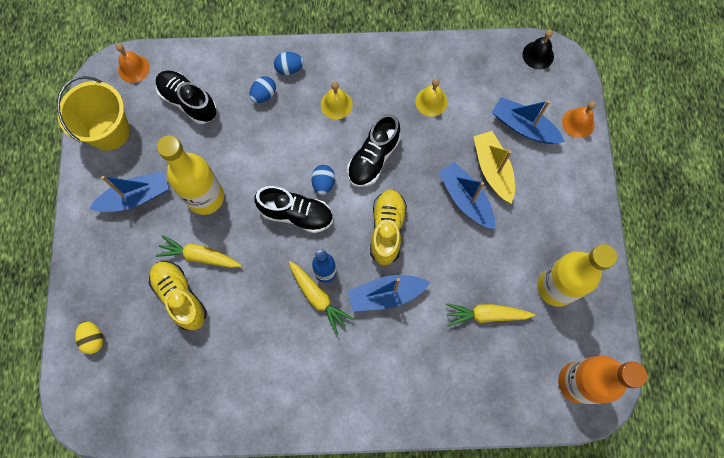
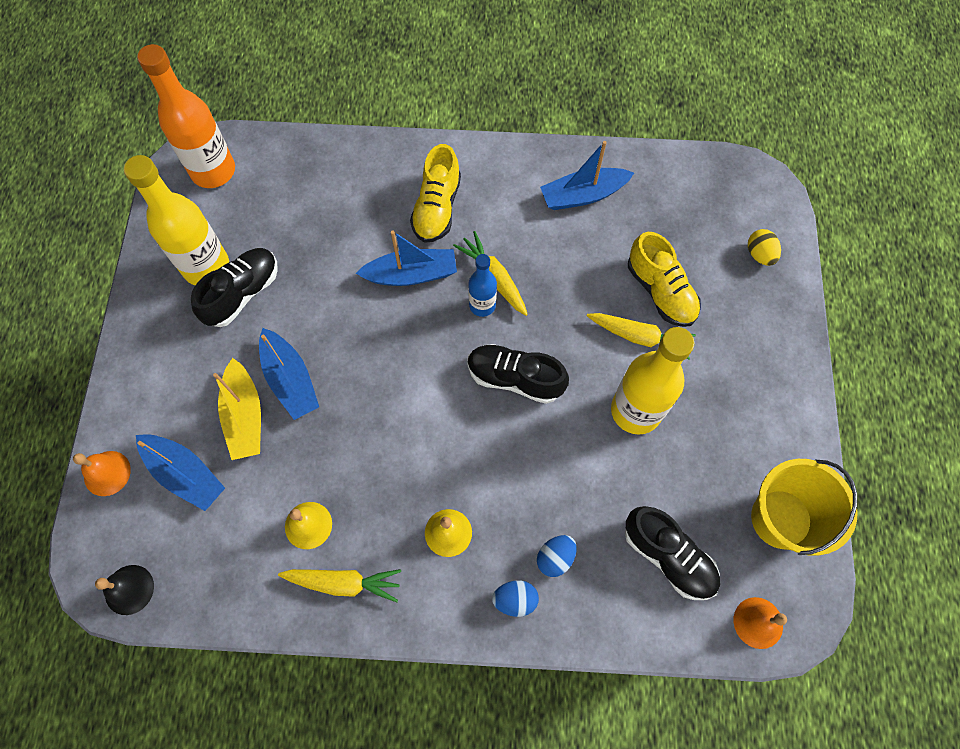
camera: 175 degrees left, 5 degrees down
(135, 197) = (730, 419): blue boat -> blue boat (583, 195)
(323, 183) = (476, 416): blue egg -> none
(373, 158) = (404, 445): black shoe -> black shoe (242, 293)
(387, 229) = (399, 349): yellow shoe -> yellow shoe (437, 208)
(486, 315) = (296, 244): yellow carrot -> yellow carrot (343, 583)

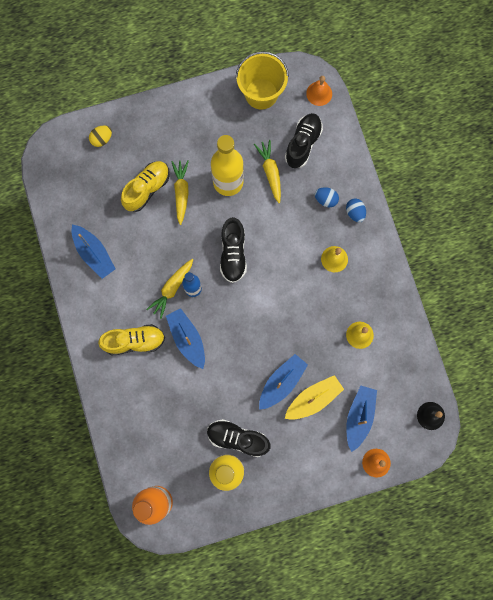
camera: 110 degrees left, 10 degrees up
(343, 583) = (381, 303): yellow carrot -> yellow carrot (270, 172)

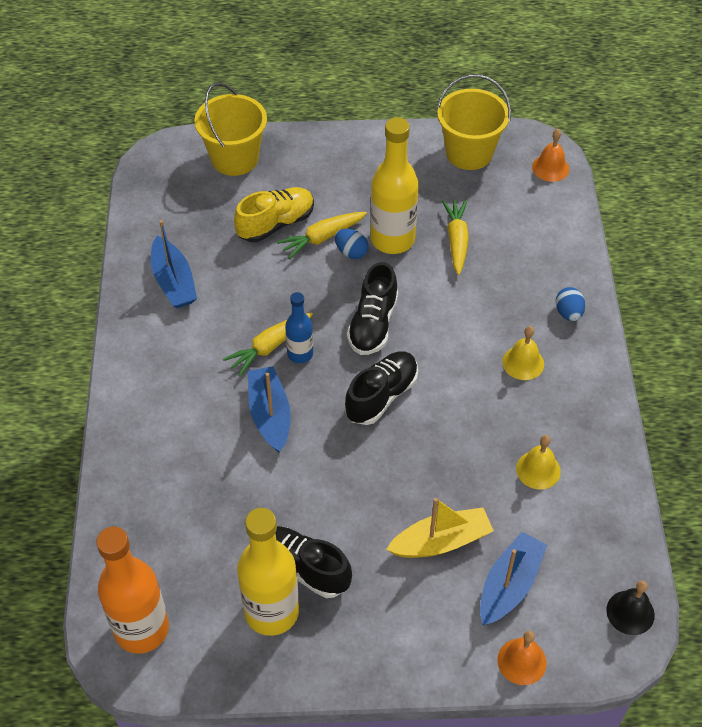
camera: 15 degrees right, 25 degrees down
(102, 139) = (235, 158): yellow egg -> yellow bucket
(134, 341) = (190, 400): yellow shoe -> none
(181, 193) = (322, 238): yellow carrot -> yellow carrot turned 135 degrees counterclockwise
(282, 382) = (397, 506): blue boat -> none
(303, 144) = (512, 218): black shoe -> black shoe (381, 396)
(326, 200) = (528, 288): blue egg -> blue egg (351, 252)

